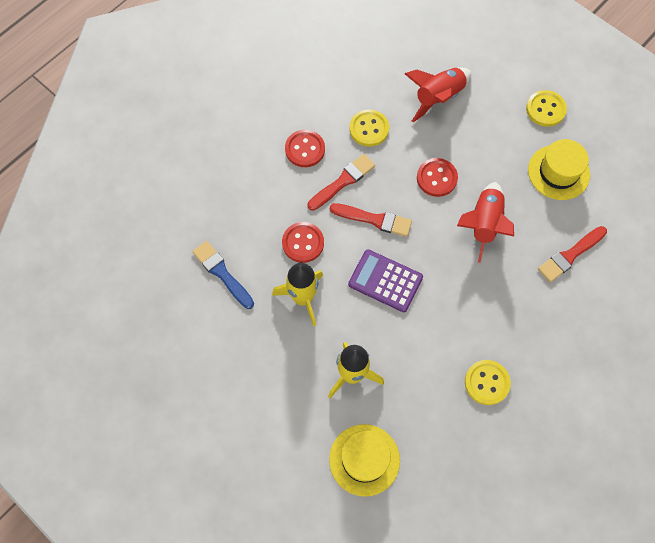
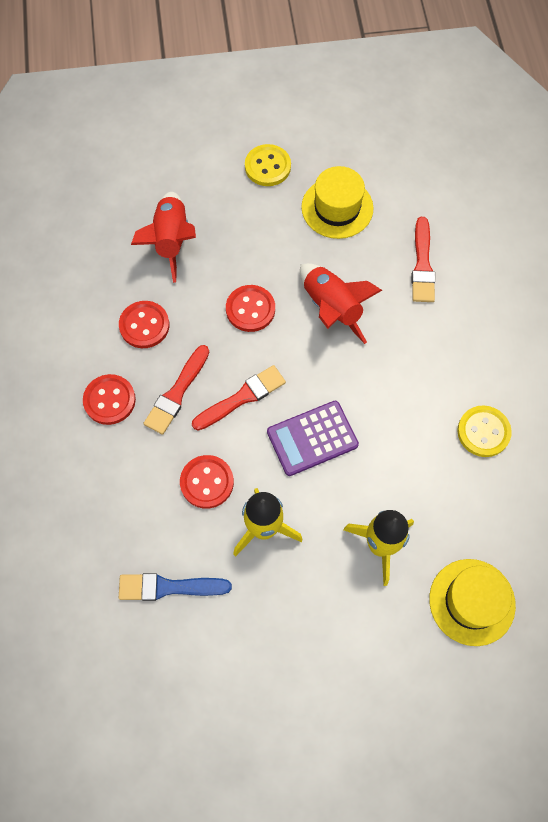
camera: 50 degrees left, 0 degrees up
(343, 181) = (177, 393): red brush -> red brush turned 150 degrees counterclockwise
(369, 129) = (144, 325): yellow button -> red button

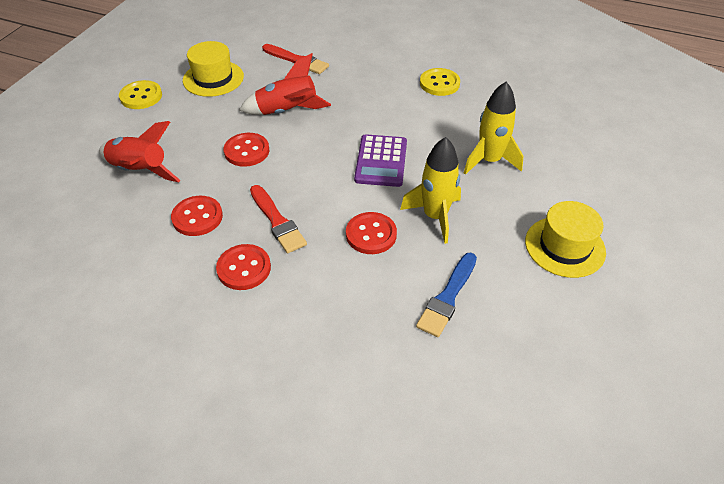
camera: 60 degrees left, 20 degrees down
(242, 397) = (315, 185): red brush -> none
(472, 602) = (557, 135): yellow hat -> yellow hat (564, 246)

